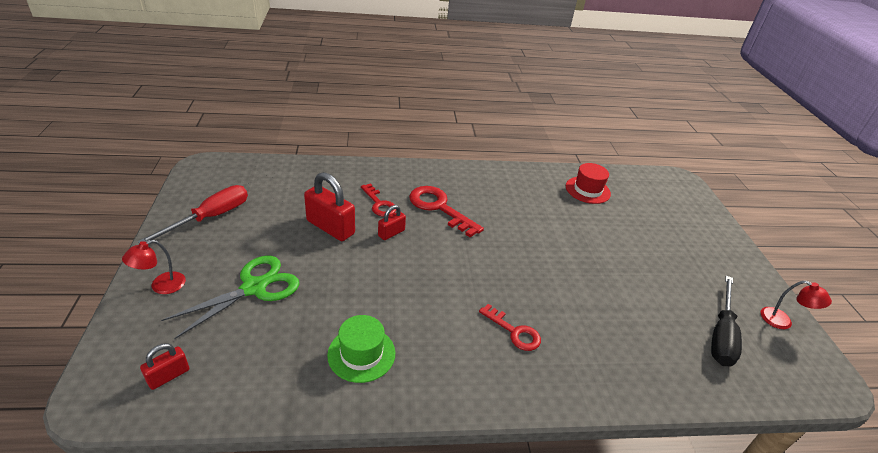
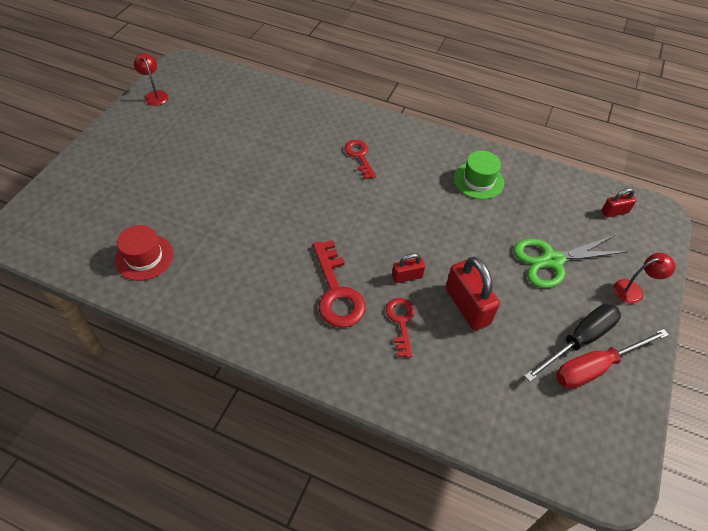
camera: 150 degrees left, 15 degrees up
(721, 335) = (212, 104): black screwdriver -> black screwdriver (579, 340)

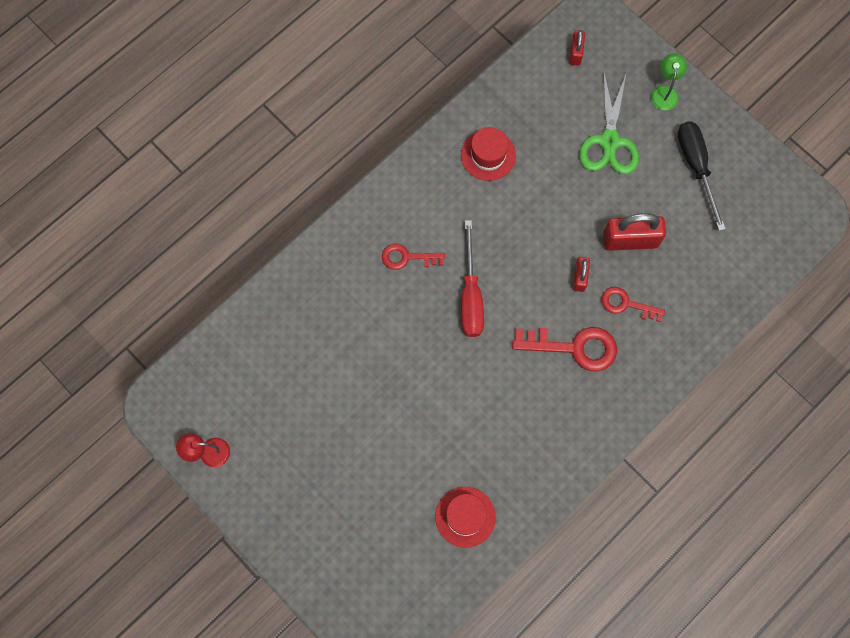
camera: 65 degrees left, 20 degrees up
(478, 180) = (488, 155): green hat -> red hat
(596, 367) = (724, 168): red screwdriver -> red screwdriver (470, 295)
(633, 290) = (665, 92): red lamp -> green lamp

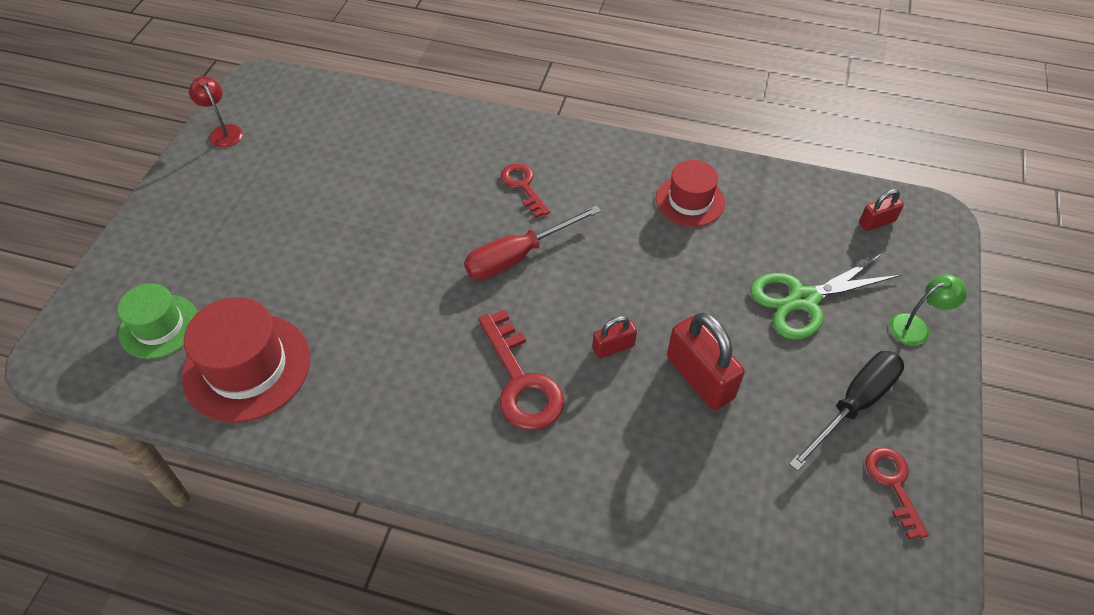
camera: 60 degrees right, 20 degrees down
(394, 565) = (159, 326): none -> green hat
(465, 517) = (247, 367): red hat -> red hat, size x1.58
(626, 304) = (614, 411): red key -> red key (893, 484)

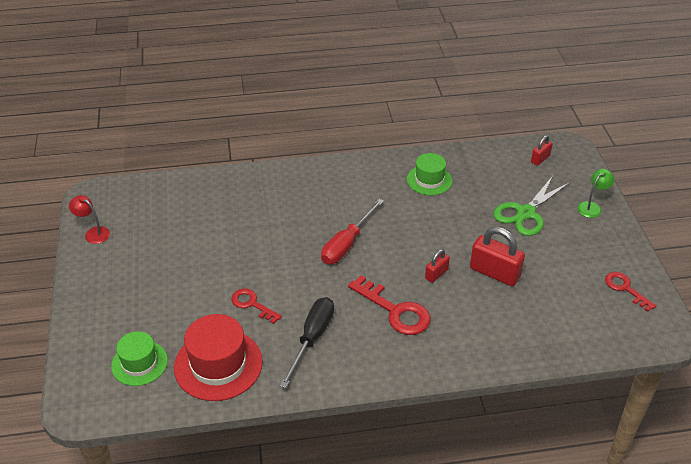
camera: 25 degrees left, 10 degrees down
(523, 186) = (323, 203): red key -> red key (252, 304)
(690, 201) = (429, 180): red hat -> green hat
(853, 405) = (583, 257): black screwdriver -> black screwdriver (312, 338)

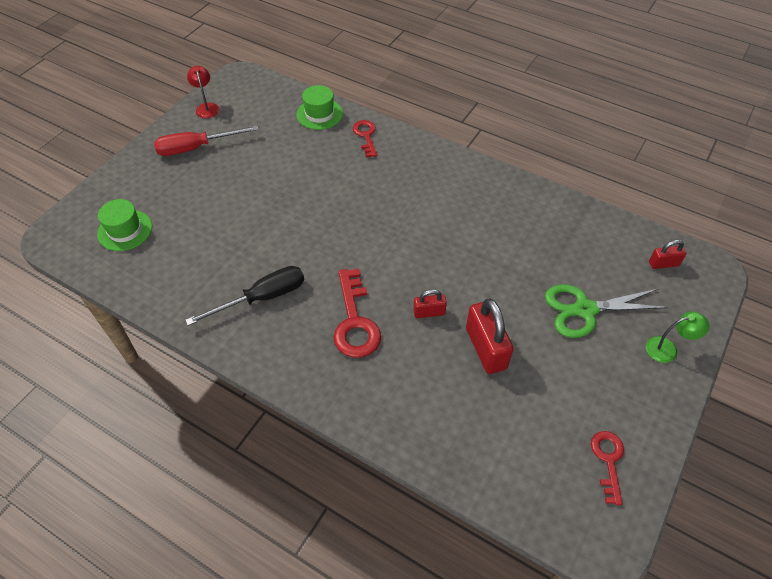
camera: 40 degrees right, 10 degrees up
(218, 364) = (173, 270): red hat -> none
(252, 304) = (250, 237): red key -> red key (366, 136)
(347, 244) = (381, 233): red screwdriver -> red screwdriver (196, 148)
(429, 180) = (522, 219): green hat -> green hat (319, 114)

